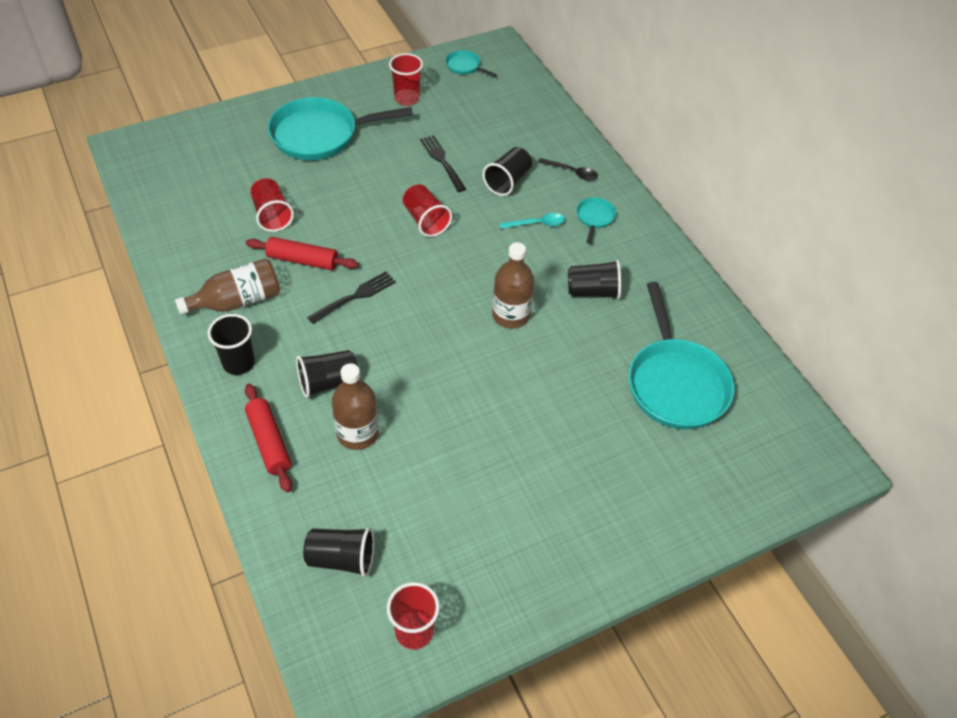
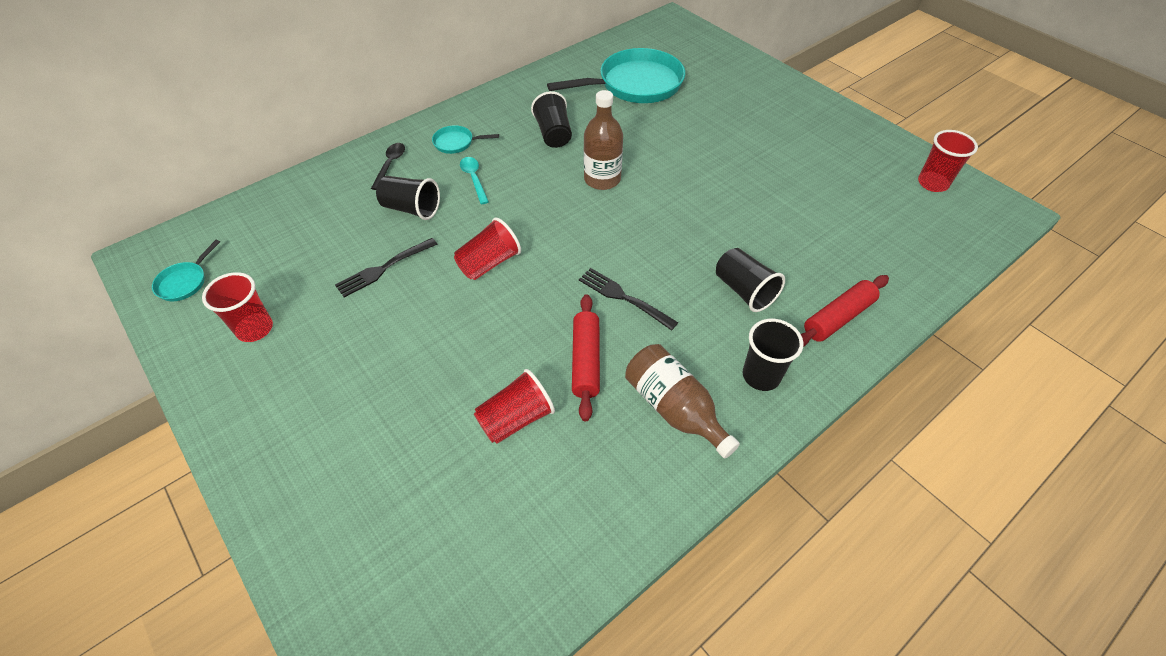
camera: 100 degrees left, 0 degrees up
(320, 135) = (340, 410): turquoise pan -> none
(341, 558) = (910, 236): black cup -> none
(357, 433) = (788, 254): brown bottle -> none

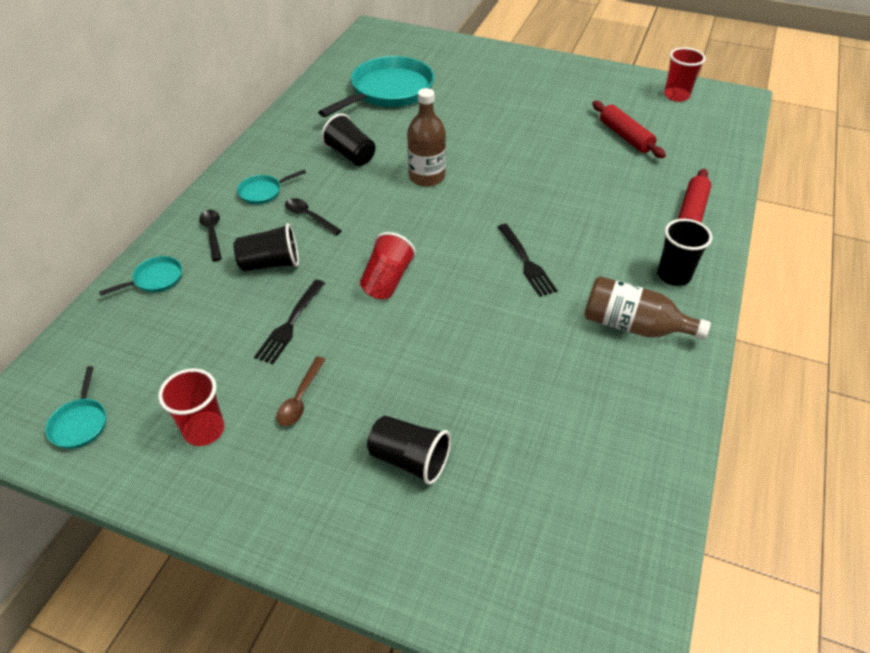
camera: 30 degrees left, 5 degrees down
(320, 188) = (155, 279): none -> turquoise pan
(340, 336) = (300, 398): none -> brown spoon
(474, 179) = (309, 217): turquoise spoon -> black spoon
(516, 419) = (520, 390): red cup -> none
(586, 361) = (537, 321): red rolling pin -> red rolling pin (625, 136)
(624, 298) = (526, 262): black fork -> black fork turned 120 degrees counterclockwise
(744, 291) = (611, 220): black cup -> black cup (409, 459)

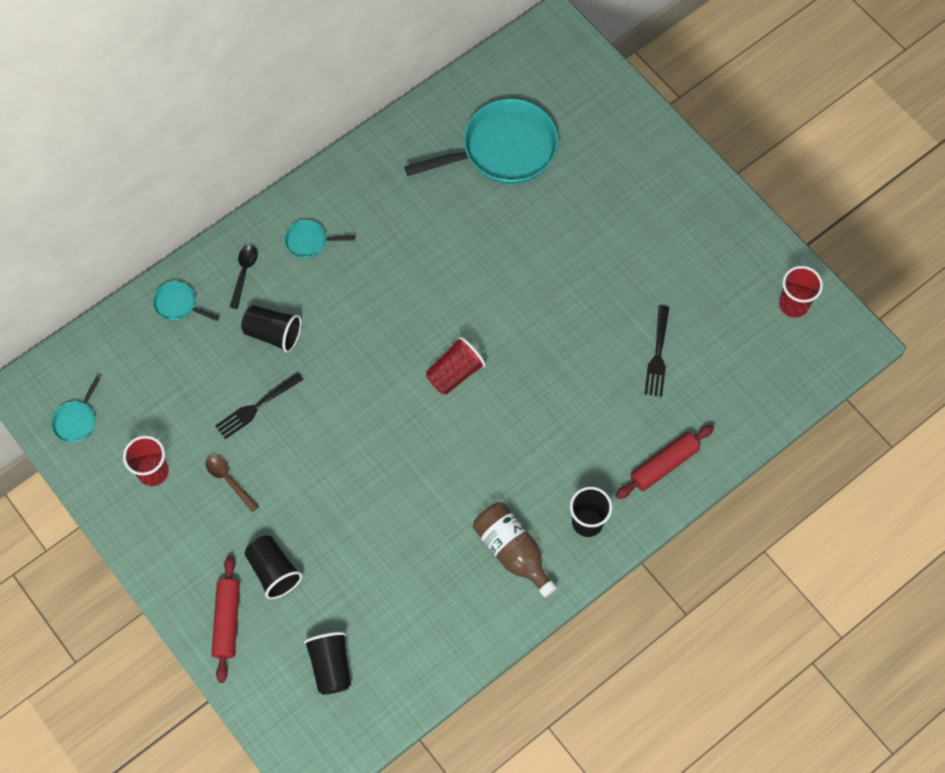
camera: 30 degrees right, 20 degrees up
(155, 279) = (178, 304): turquoise pan -> turquoise pan turned 150 degrees counterclockwise
(300, 398) = (229, 480): brown spoon -> brown spoon turned 90 degrees clockwise
(309, 217) = (332, 294): black spoon -> none
(351, 155) = (412, 229): black cup -> black cup (331, 666)
(387, 280) = (353, 402): red cup -> red cup (454, 373)
(426, 177) = (461, 296): brown bottle -> none
(526, 262) = (477, 442): black fork -> black fork (657, 354)
(625, 136) = (688, 337): red rolling pin -> red rolling pin (227, 621)

